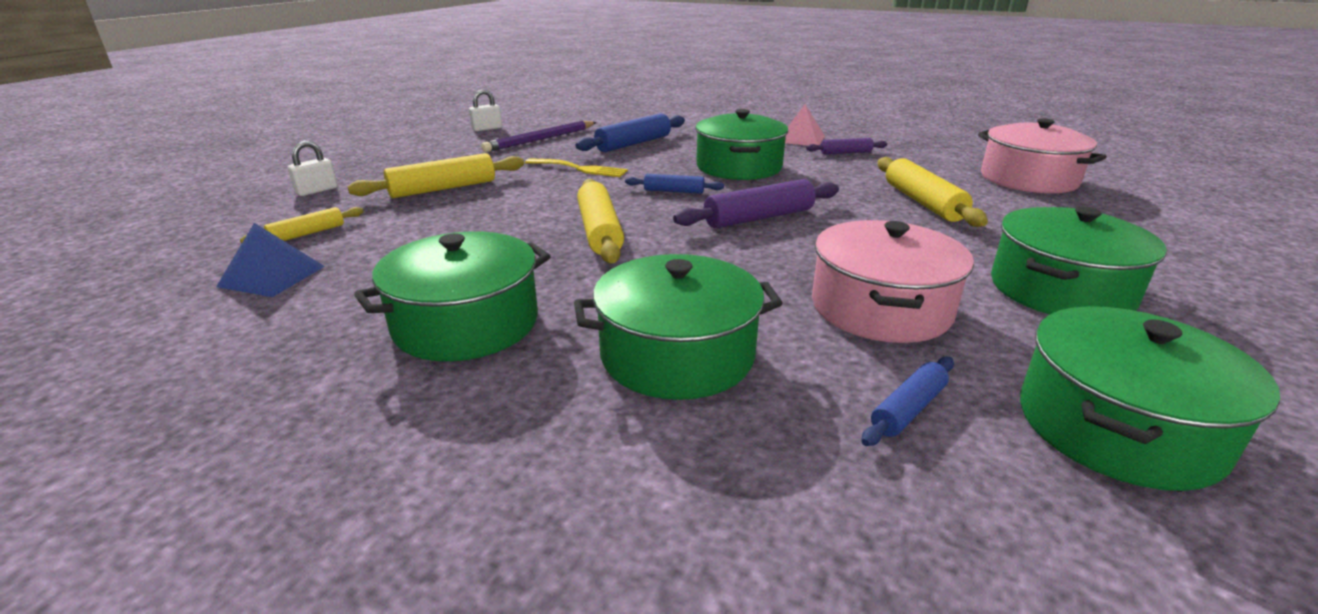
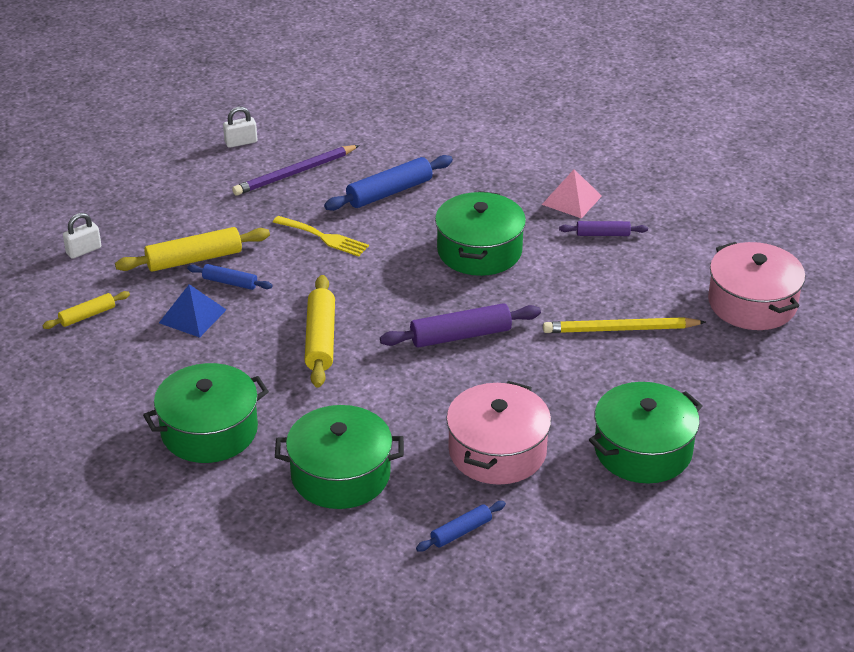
camera: 10 degrees right, 10 degrees up
(272, 276) = (72, 366): blue pyramid -> blue pyramid (192, 316)
(674, 191) = (401, 286): blue rolling pin -> blue rolling pin (230, 282)
(923, 202) = (620, 329): yellow rolling pin -> yellow pencil
(1117, 427) = (573, 558): green pot -> none

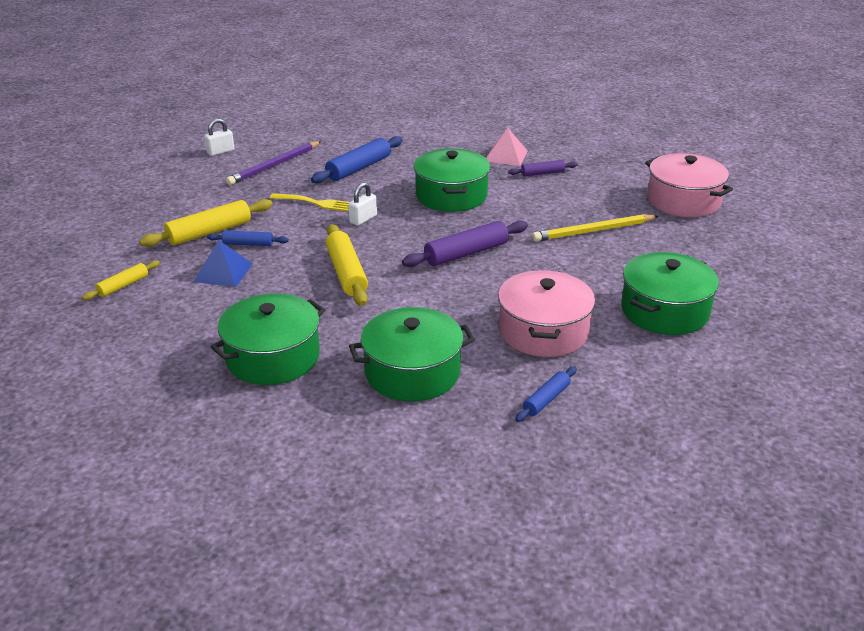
camera: 15 degrees left, 5 degrees down
(84, 250) = (105, 239): white padlock -> white padlock (363, 219)

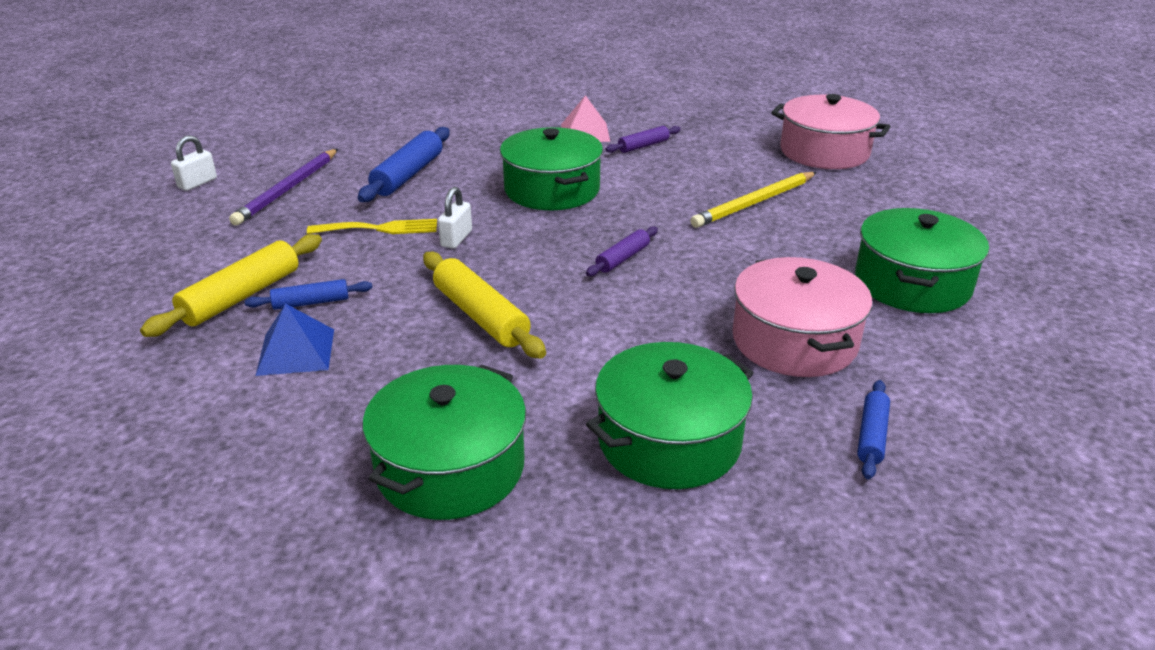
camera: 20 degrees left, 0 degrees up
(123, 286) = (140, 406): yellow rolling pin -> none
(466, 253) = (622, 258): purple rolling pin -> purple rolling pin, size x0.57

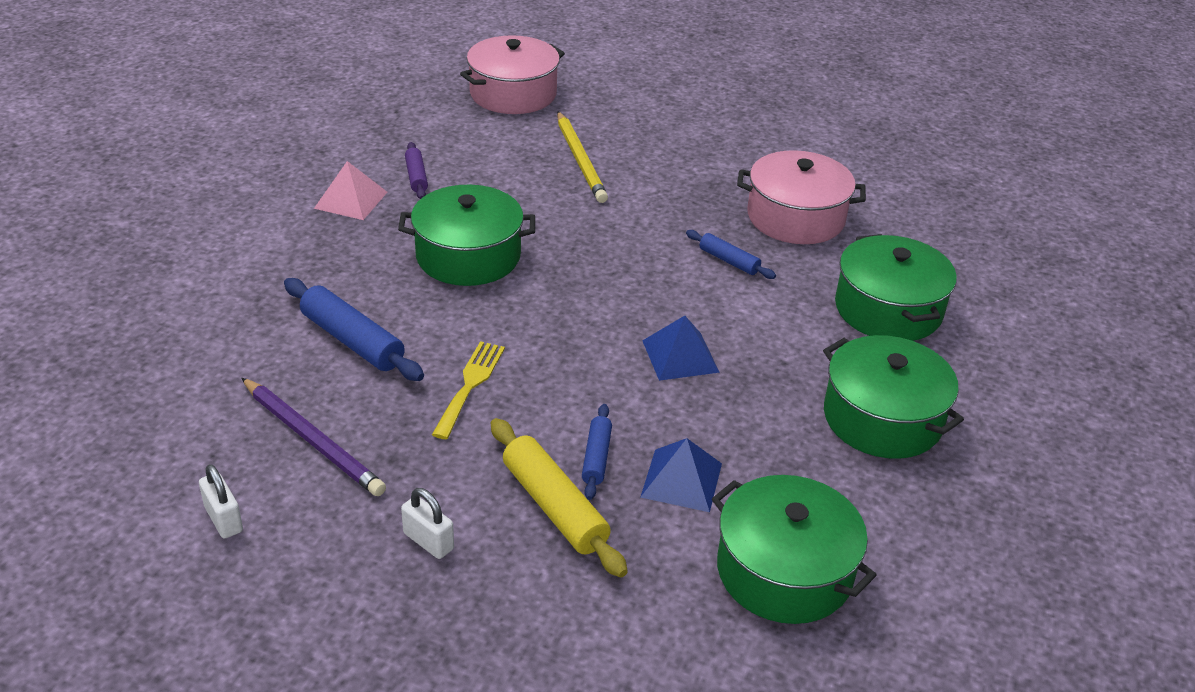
camera: 70 degrees left, 5 degrees up
(456, 238) = (528, 339): white padlock -> white padlock (428, 541)
(480, 316) = (680, 356): yellow rolling pin -> blue pyramid
(622, 258) = (630, 255): purple rolling pin -> none
(871, 436) = (912, 228): blue rolling pin -> blue rolling pin (729, 261)
(912, 283) = (748, 142): green pot -> green pot (784, 571)

